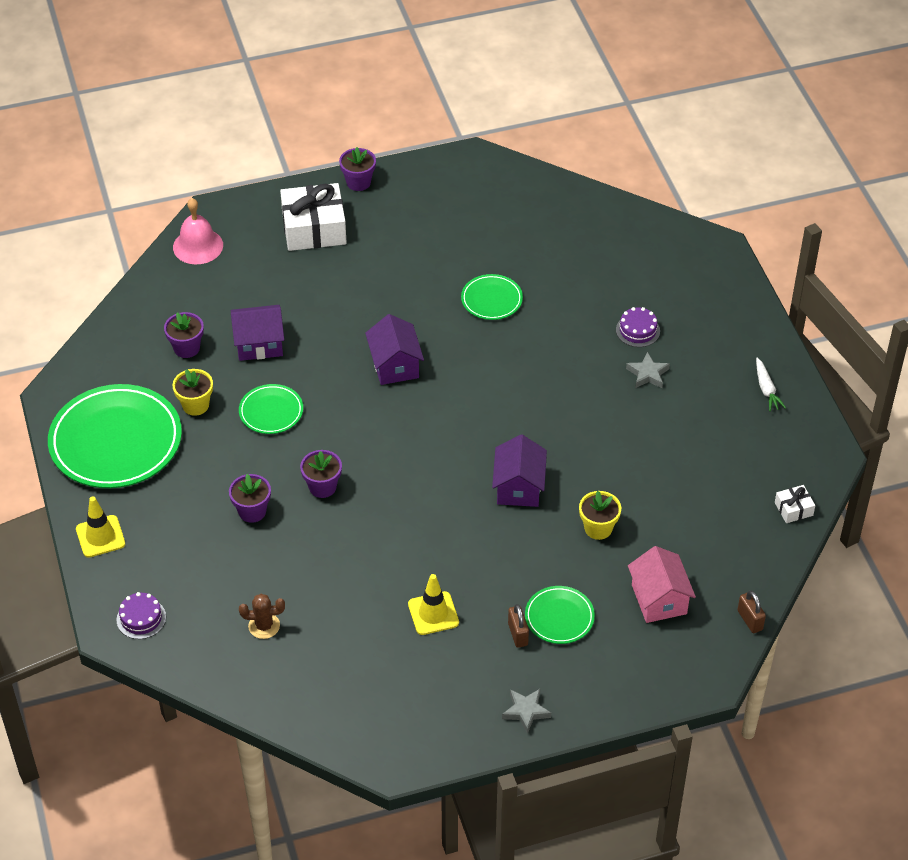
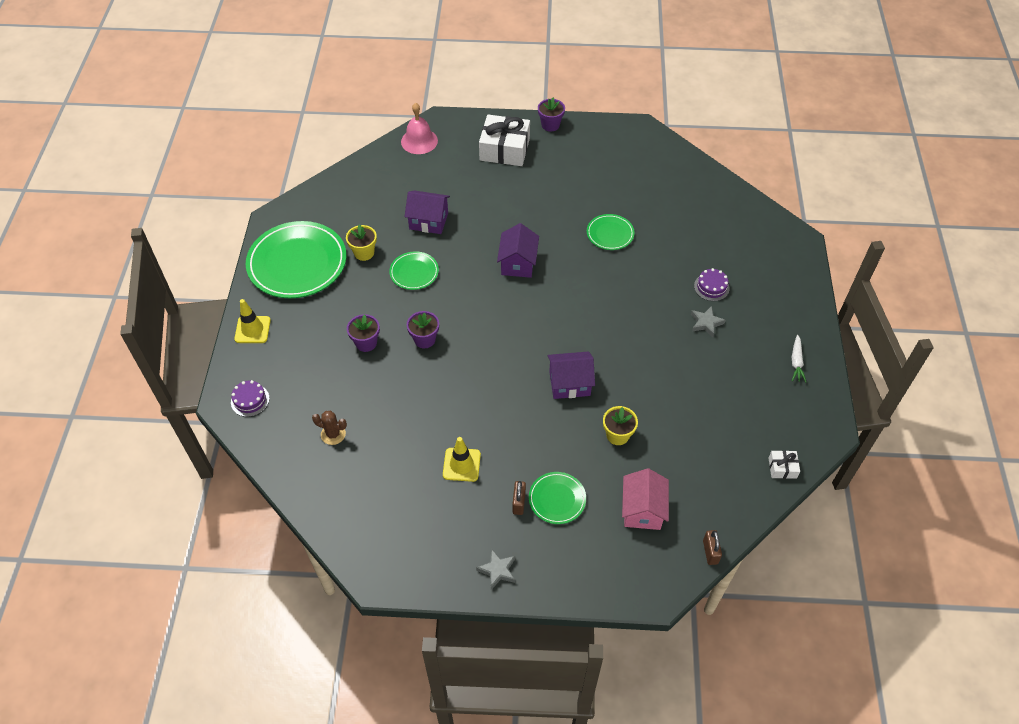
camera: 20 degrees right, 5 degrees up
(186, 348) = (377, 210): purple flower pot -> none
(518, 487) = (569, 383): purple house -> purple house turned 60 degrees clockwise

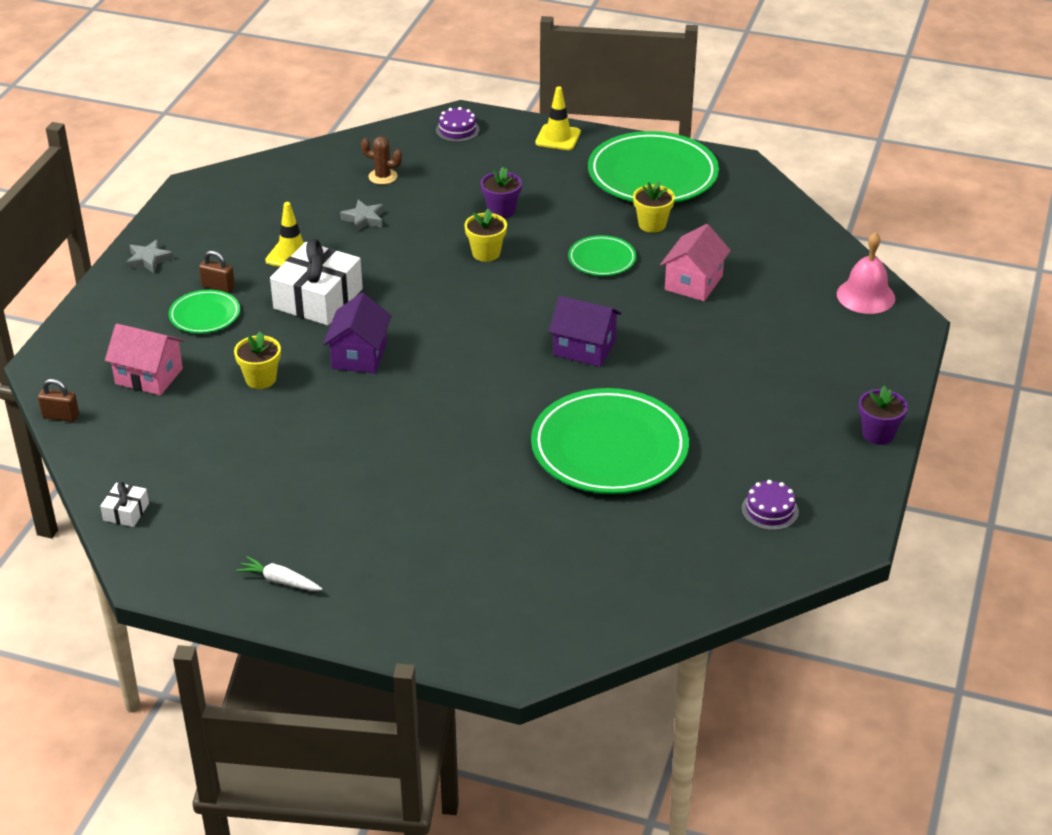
camera: 105 degrees right, 15 degrees down
(333, 434) = (383, 177): brown cactus -> brown cactus turned 75 degrees clockwise
(424, 339) = (486, 253): purple flower pot -> yellow flower pot
(428, 221) = (693, 283): purple house -> pink house
(504, 149) = (828, 375): white gift -> white gift (318, 299)
(610, 234) = (609, 448): green plate -> green plate, size x2.04
(706, 323) = (395, 505): grey star -> grey star (364, 219)
(711, 287) = (460, 529): purple cake -> purple cake (770, 510)

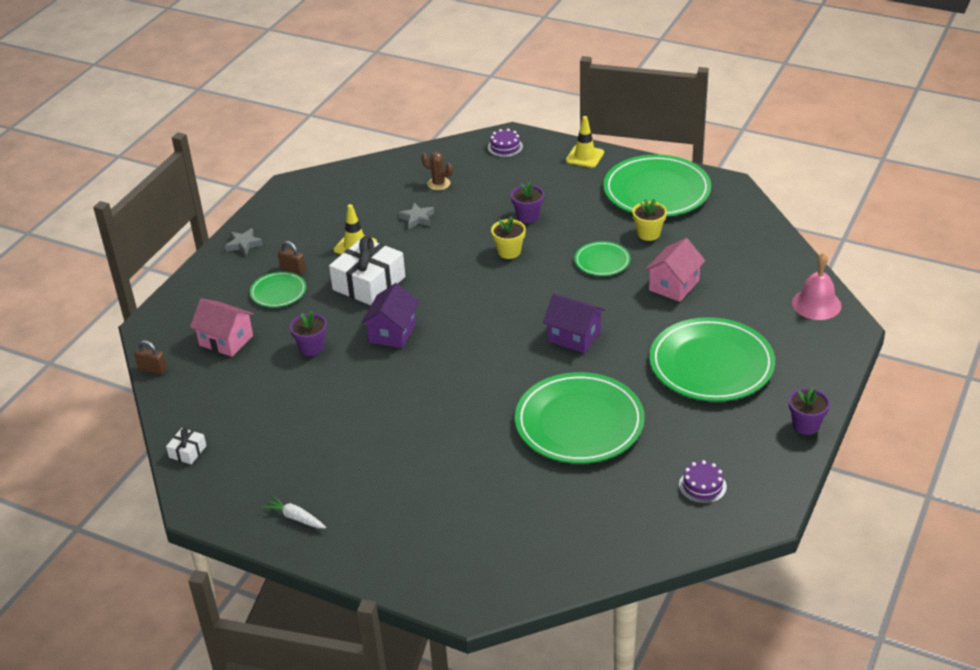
camera: 10 degrees right, 0 degrees up
(261, 379) = (312, 348): yellow flower pot -> purple flower pot
(755, 371) = (711, 364): none -> green plate

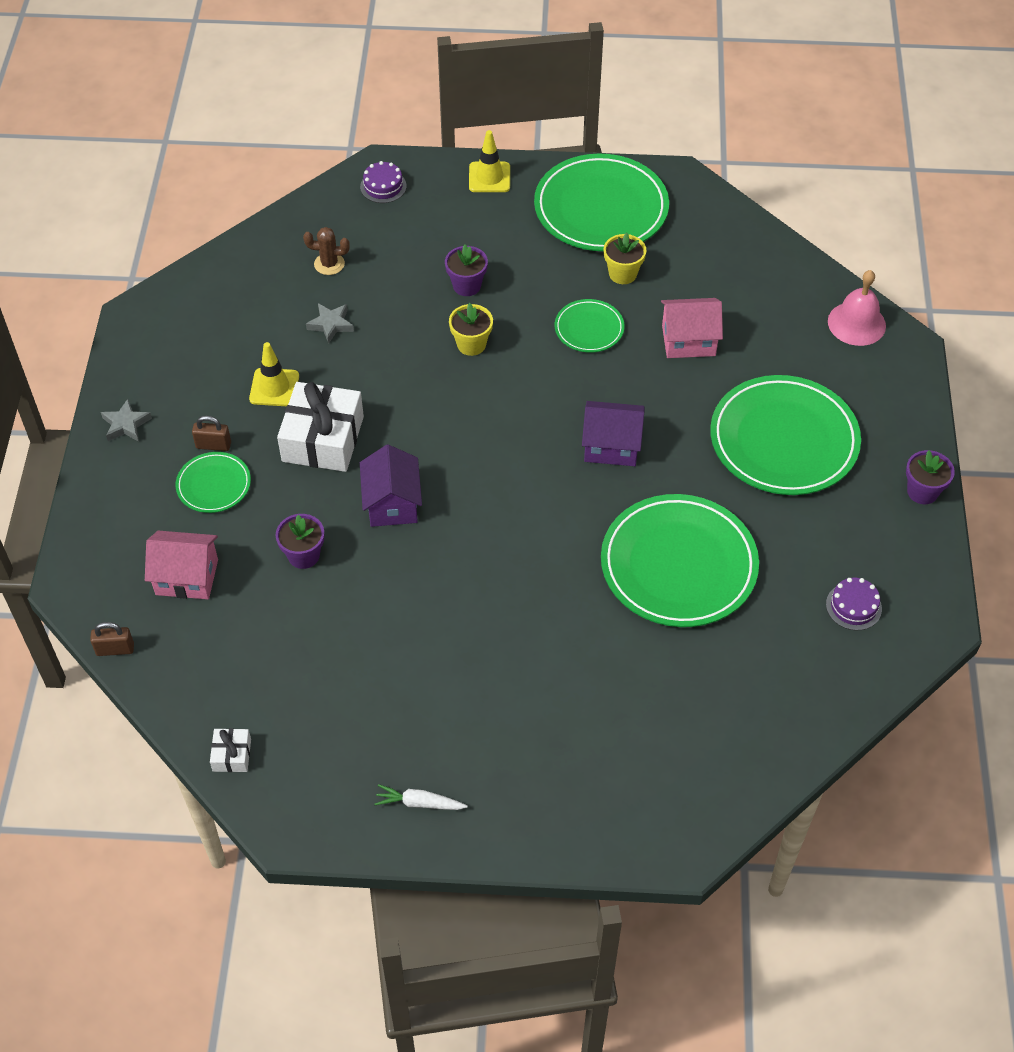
camera: 25 degrees left, 15 degrees up
(674, 285) = (688, 341): pink house -> pink house turned 75 degrees clockwise

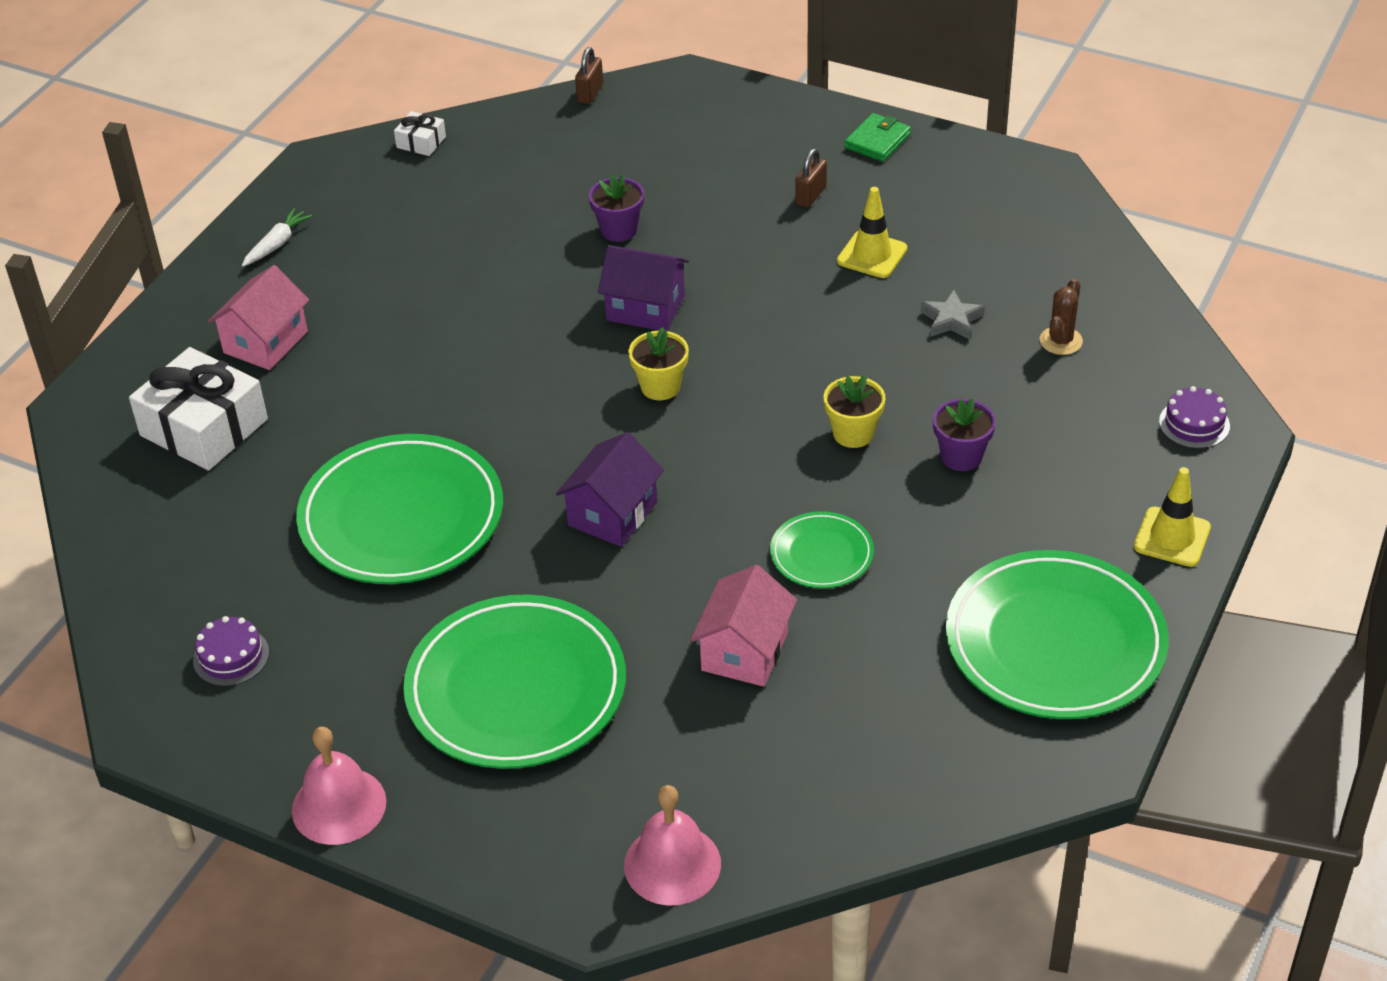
camera: 115 degrees right, 10 degrees down
(126, 424) = (877, 141): grey star -> green wallet
(187, 577) = (645, 149): pink house -> pink house (265, 342)
(214, 485) = (754, 186): green plate -> none
(323, 439) = (771, 276): white gift -> white gift (204, 427)
(622, 274) = (908, 623): yellow flower pot -> yellow flower pot (660, 387)
(922, 491) = (339, 805): purple flower pot -> pink bell

